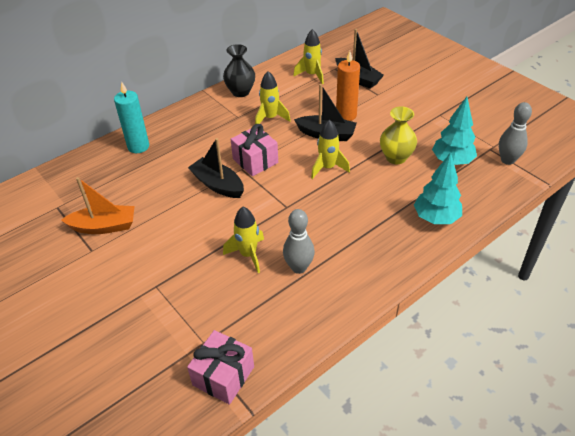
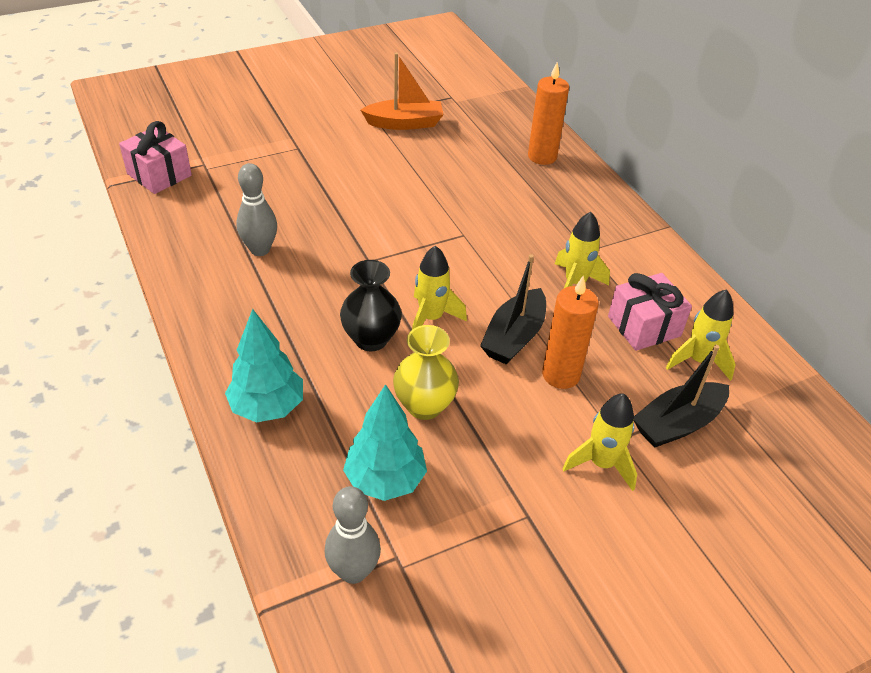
camera: 100 degrees right, 0 degrees up
(104, 226) = (404, 123): orange boat -> orange boat turned 105 degrees counterclockwise
(138, 146) = (542, 156): turquoise candle -> orange candle
(218, 185) = (439, 210): black boat -> none
(240, 92) = (656, 264): black vase -> black vase (371, 339)
(248, 255) = (304, 215): yellow rocket -> yellow rocket (601, 464)
(255, 161) = (475, 250): pink gift -> pink gift (644, 326)

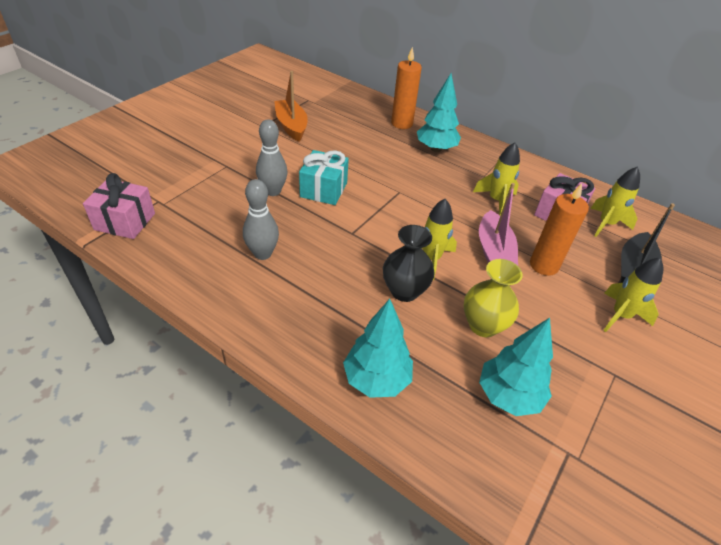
camera: 30 degrees left, 0 degrees up
(353, 571) = (552, 482): grey bowling pin -> grey bowling pin (273, 191)
(379, 205) = (323, 189): none -> turquoise gift
(404, 123) = (291, 126): orange boat -> orange boat turned 75 degrees counterclockwise
(514, 337) = (493, 251): black boat -> pink boat
(557, 199) = (436, 149): none -> turquoise tree

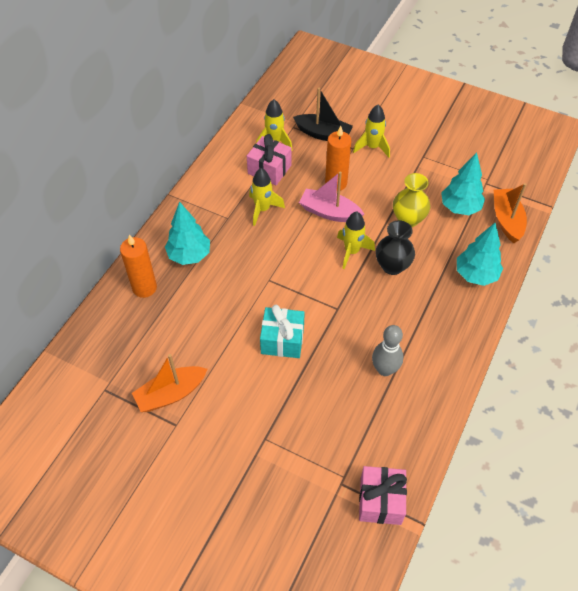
camera: 95 degrees left, 10 degrees up
(273, 191) = (297, 383): grey bowling pin -> none
(483, 459) = (506, 220): none -> orange boat
(493, 251) = (329, 212): pink boat -> pink boat turned 150 degrees counterclockwise

